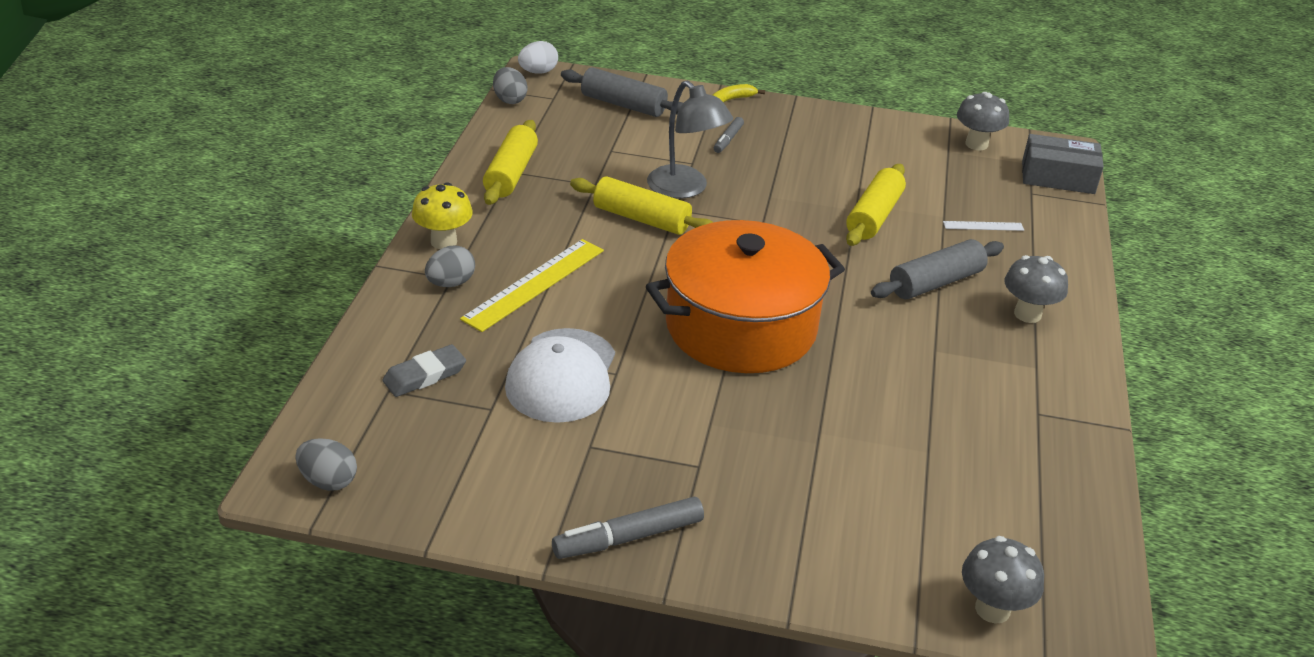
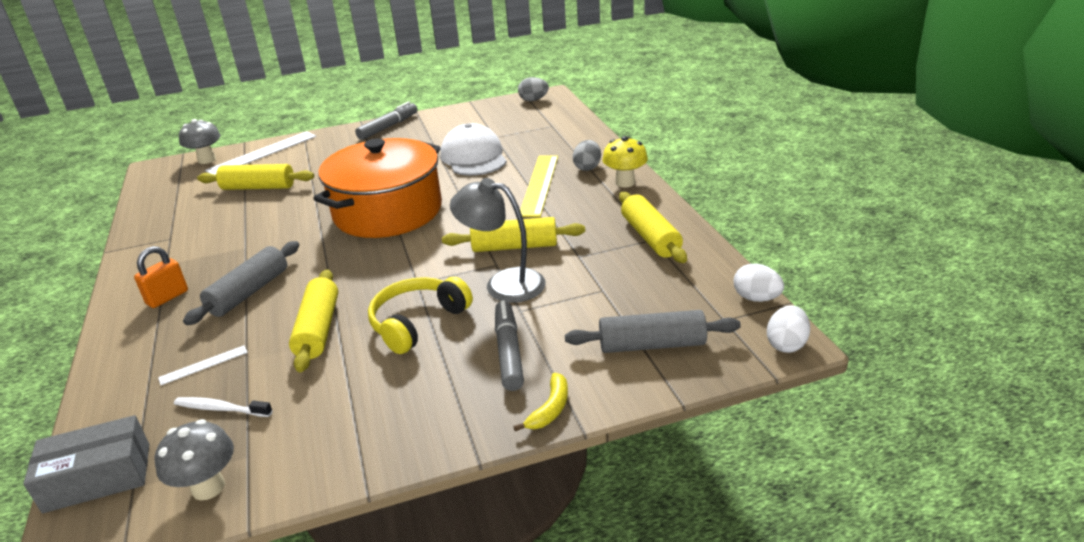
camera: 155 degrees right, 5 degrees down
(425, 375) = (543, 134): grey eraser -> none
(509, 100) = (756, 298): grey egg -> white egg
(728, 140) = (508, 351): grey marker -> grey marker, size x1.69
(784, 187) = (417, 322): none -> yellow headphones
(883, 575) = (262, 153): none -> white ruler
(903, 468) = (258, 187): none -> yellow rolling pin
(967, 186) = (221, 409): none -> white toothbrush
(1027, 314) = (167, 297): grey mushroom -> orange padlock

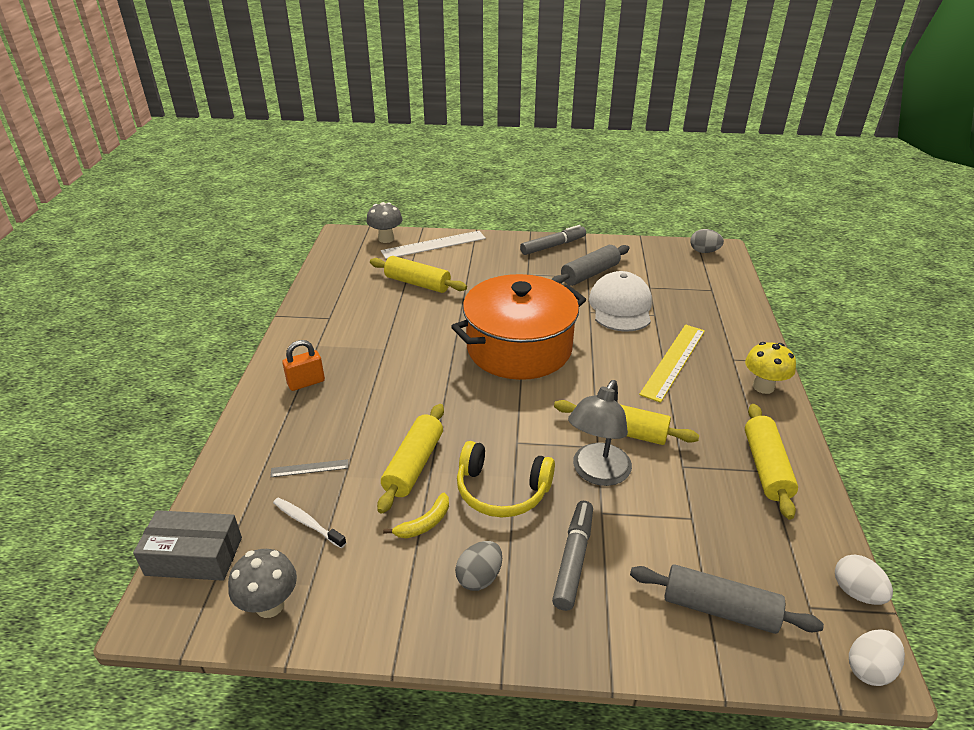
camera: 20 degrees right, 5 degrees up
(203, 365) = (309, 468): white ruler -> grey ruler
(249, 292) = (371, 401): grey rolling pin -> grey rolling pin (590, 274)
(417, 322) = (502, 490): yellow headphones -> yellow headphones turned 135 degrees counterclockwise
(503, 283) = (597, 473): grey lamp -> grey lamp turned 105 degrees counterclockwise
(550, 409) = (589, 647): yellow banana -> yellow banana (424, 523)
(587, 167) = (730, 355): grey egg -> grey egg (479, 577)

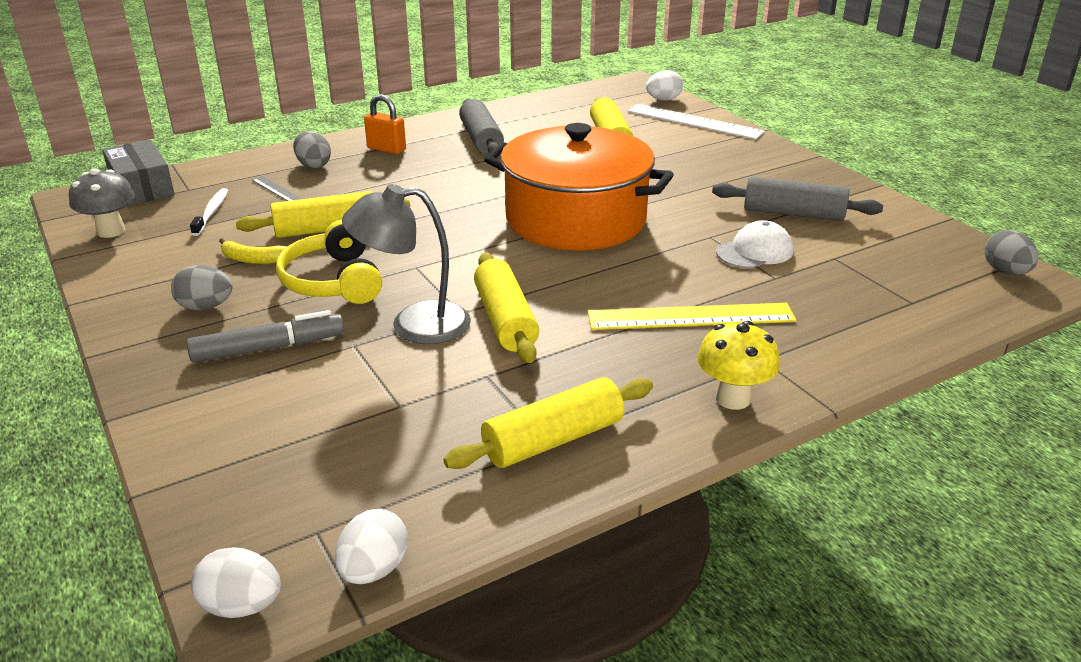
camera: 55 degrees right, 5 degrees down
(286, 431) = (313, 165): none -> grey egg
(386, 239) = (663, 100): grey mushroom -> white egg
(553, 246) = (814, 176): grey marker -> none
(620, 307) = (754, 251): white cap -> white cap, size x0.63
(719, 609) = (263, 461): grey rolling pin -> grey rolling pin (481, 139)

